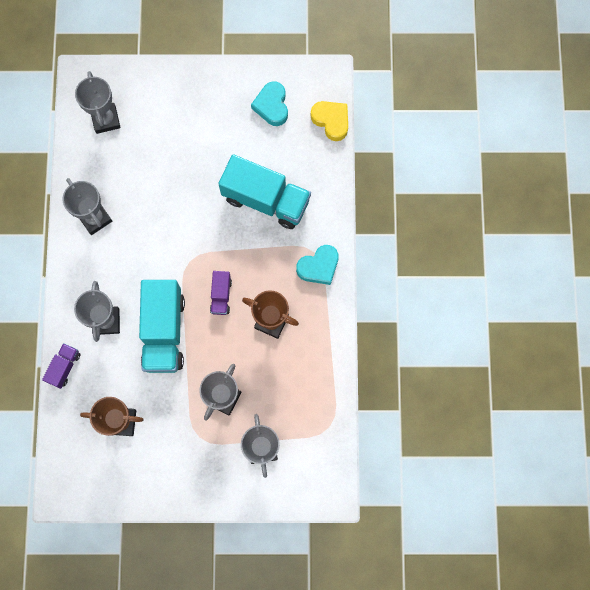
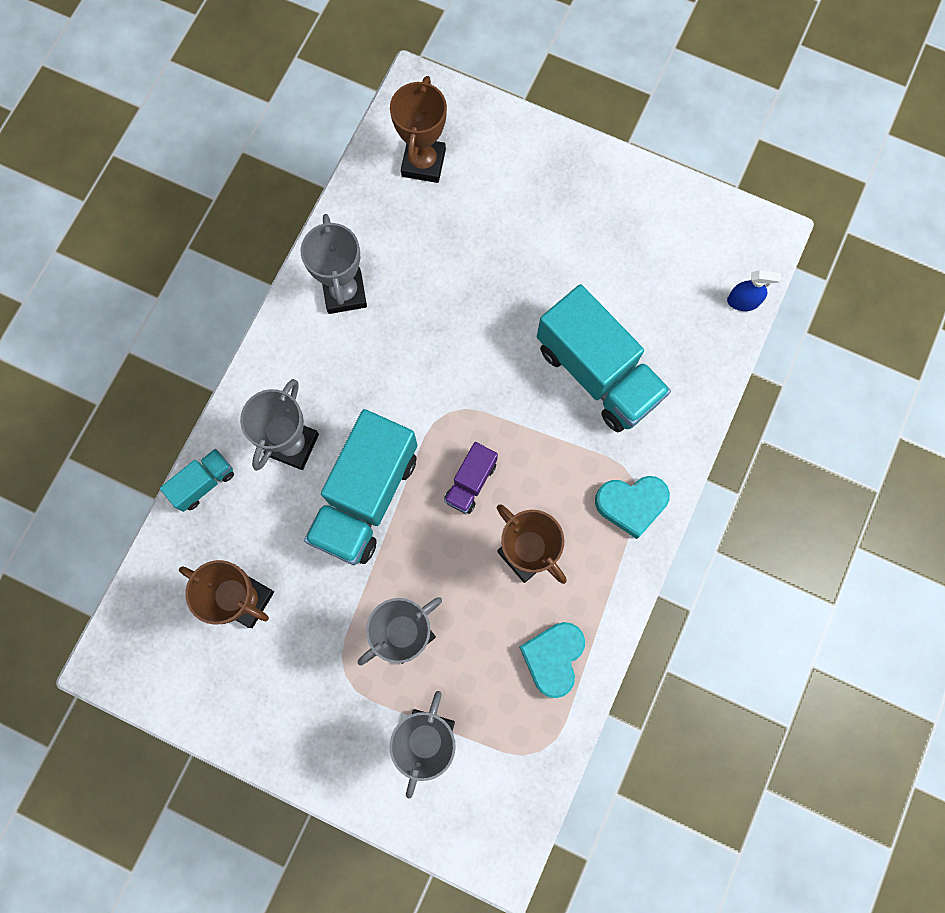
camera: 25 degrees right, 0 degrees up
(64, 367) = (203, 483): purple truck -> turquoise truck
(106, 119) = (423, 163): grey trophy -> brown trophy
(272, 106) = (666, 243): turquoise heart -> turquoise heart (553, 658)
(331, 121) = (743, 301): yellow heart -> blue spray bottle

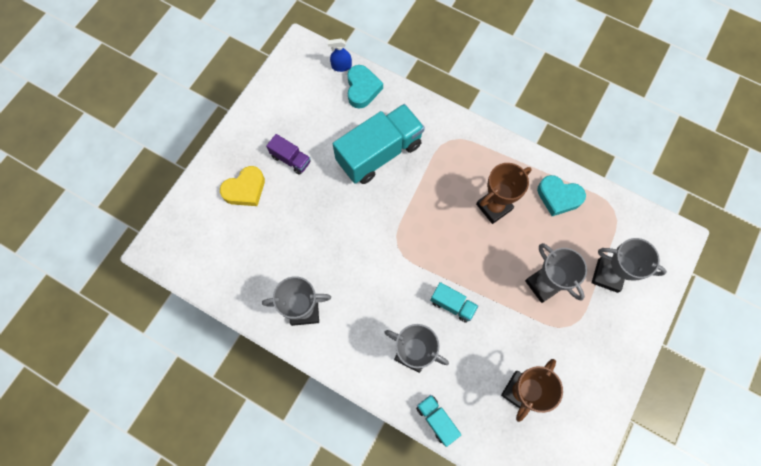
camera: 85 degrees left, 5 degrees down
(366, 497) = (452, 305): turquoise truck -> turquoise truck, size x0.48
(423, 163) = (214, 249): brown trophy -> none
(470, 482) = (446, 236): purple truck -> purple truck (291, 159)
(517, 190) = (245, 189): none -> yellow heart
(631, 504) = (465, 143): turquoise heart -> turquoise heart (362, 89)
(743, 301) = (341, 66): blue spray bottle -> blue spray bottle turned 105 degrees counterclockwise

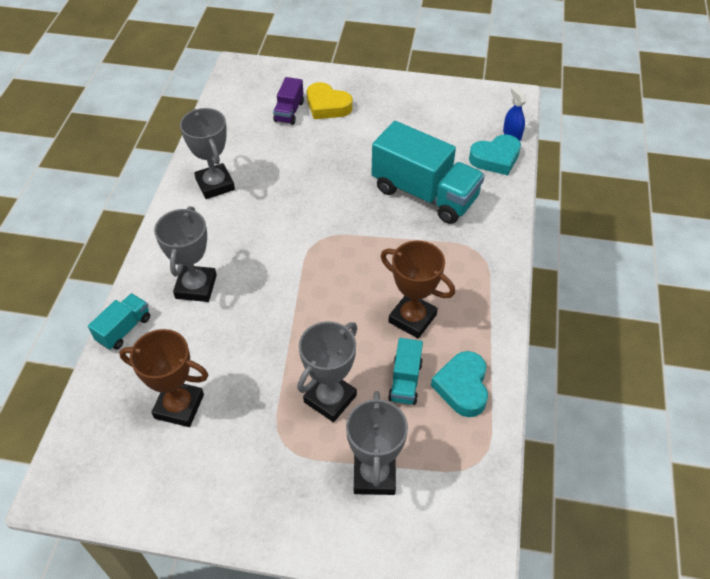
camera: 70 degrees right, 20 degrees down
(291, 159) = (378, 128): purple truck -> purple truck (289, 111)
(452, 305) = (267, 309): turquoise truck -> turquoise truck (405, 381)

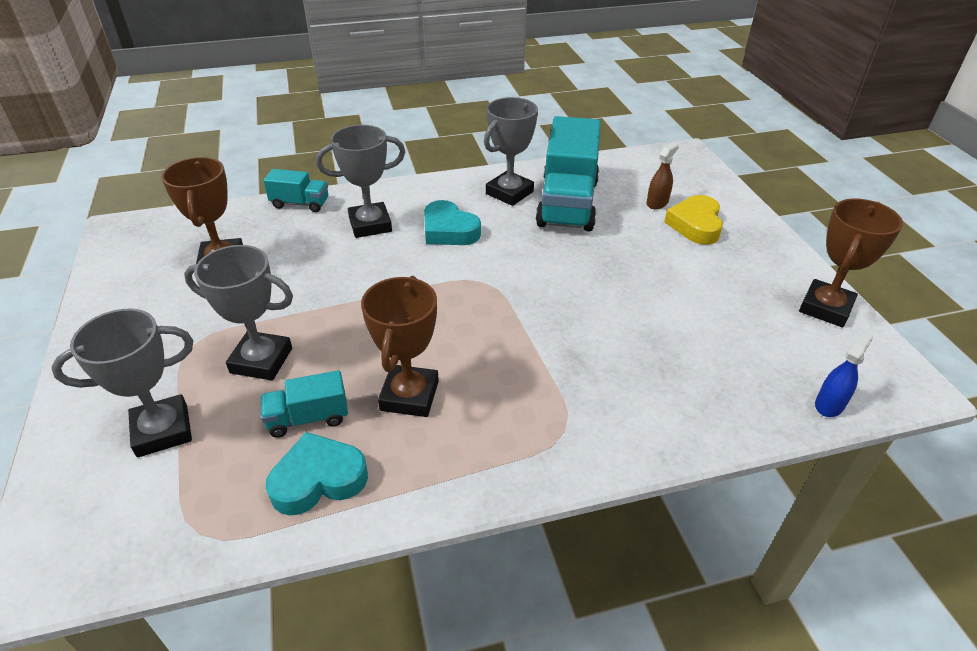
camera: 65 degrees right, 10 degrees down
(289, 111) = (657, 203): purple truck -> brown spray bottle
(424, 194) = (626, 346): turquoise truck -> turquoise truck (567, 203)
(441, 94) = (825, 308): none -> brown trophy
(495, 158) = (760, 399): turquoise heart -> turquoise heart (449, 230)

